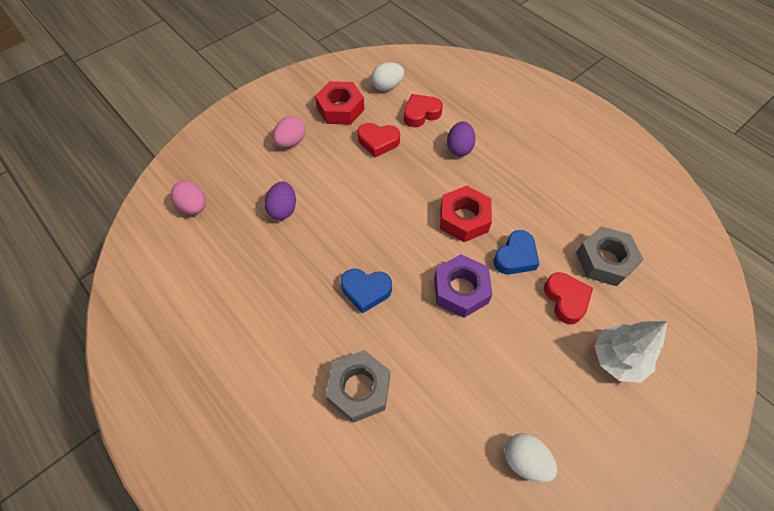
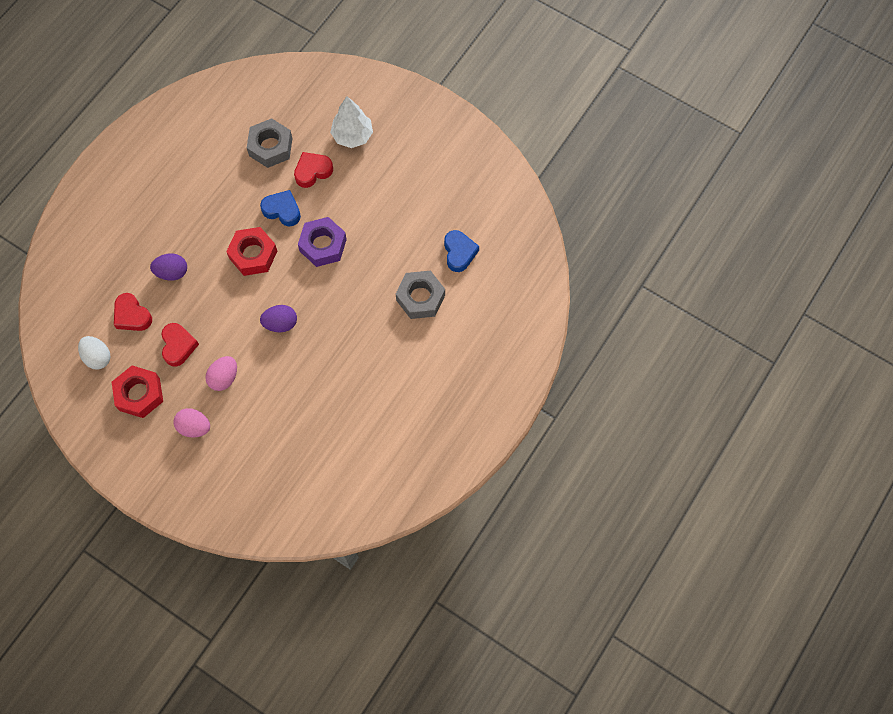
camera: 105 degrees left, 10 degrees up
(194, 206) = (292, 486): pink egg -> pink egg (224, 378)
(283, 209) = (277, 405): purple egg -> purple egg (280, 323)
(366, 291) = (341, 314): blue heart -> blue heart (459, 253)
(525, 460) = (438, 186): white egg -> none

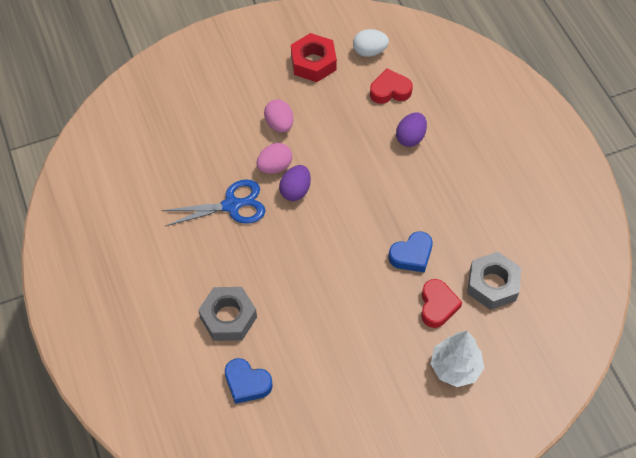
camera: 125 degrees right, 10 degrees down
(178, 346) = (335, 108): red heart -> none
(194, 427) = (253, 84): pink egg -> pink egg (275, 166)
(253, 254) = (381, 206): red nut -> none
(323, 245) = (348, 268): purple nut -> none
(326, 360) = (231, 205): none -> blue scissors

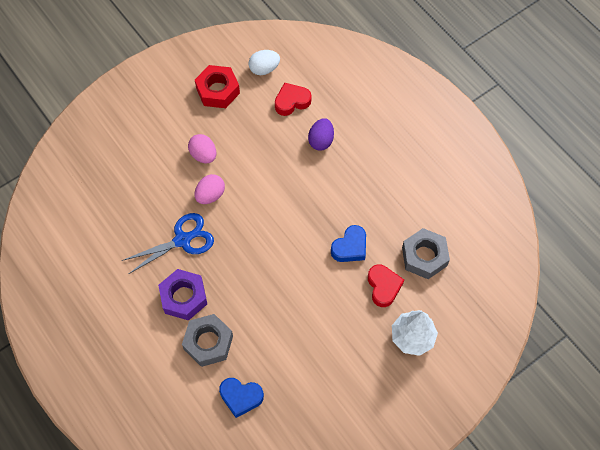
camera: 15 degrees left, 5 degrees up
(216, 264) = (184, 297): none -> purple nut
(295, 190) = (234, 213): purple egg -> none

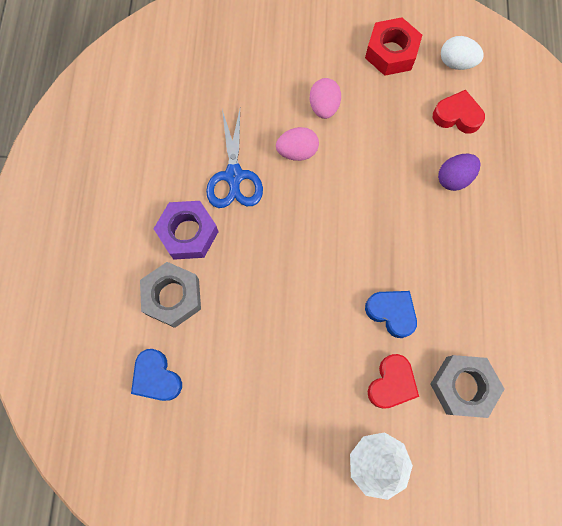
camera: 40 degrees right, 10 degrees up
(182, 240) = (234, 176): blue scissors -> blue scissors turned 75 degrees clockwise
(350, 247) = (391, 313): blue heart -> blue heart turned 135 degrees counterclockwise

